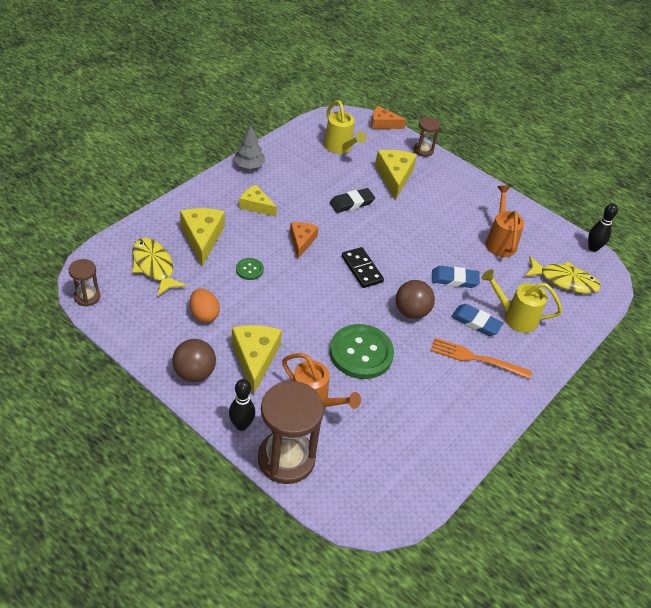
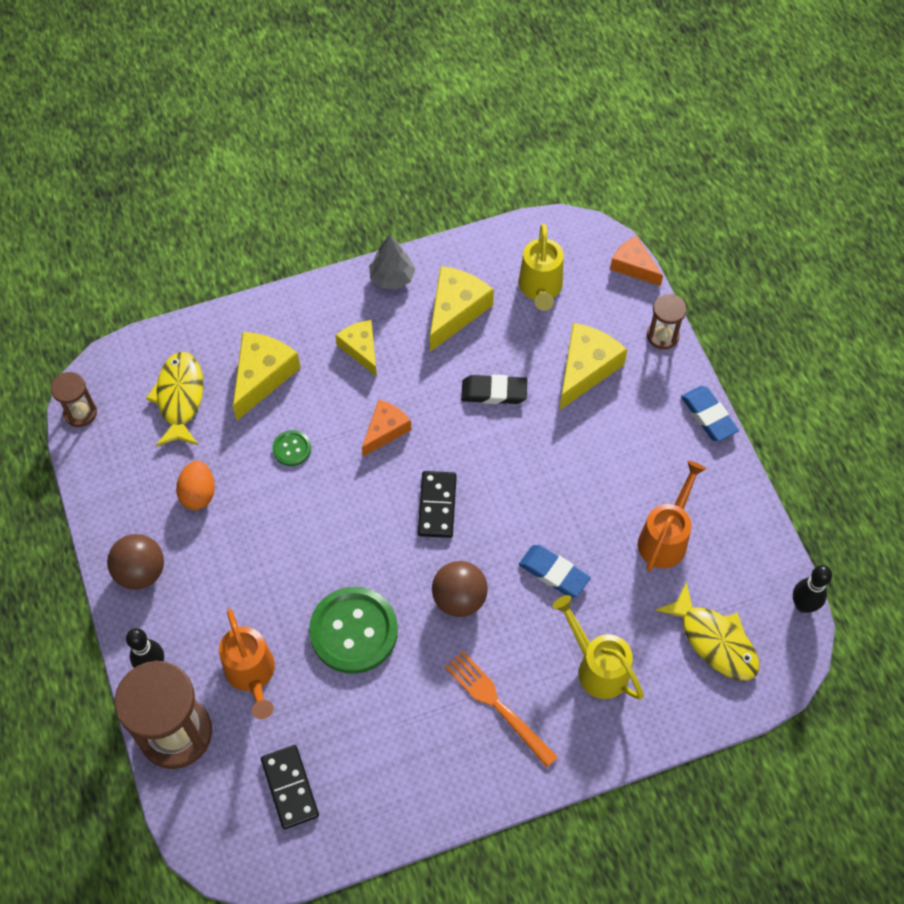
camera: 35 degrees right, 15 degrees up
(255, 358) = (221, 582): yellow cheese -> yellow cheese (455, 311)
(386, 458) = (290, 788): none -> black domino
(476, 322) = (536, 651): blue eraser -> blue eraser (708, 416)

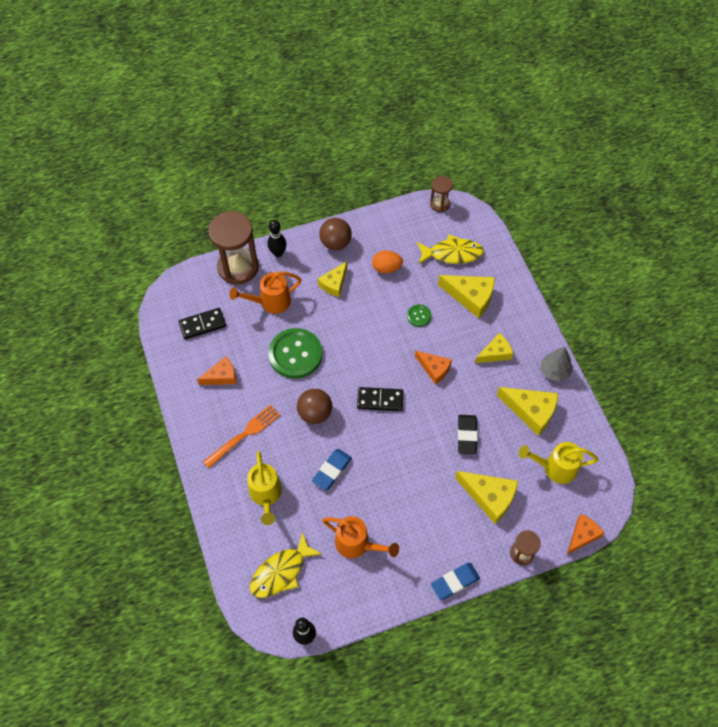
camera: 90 degrees right, 0 degrees up
(222, 573) = (334, 283): none -> yellow cheese
(391, 748) = (221, 376): none -> orange cheese
(597, 667) = (266, 495): yellow watering can -> yellow watering can turned 120 degrees clockwise

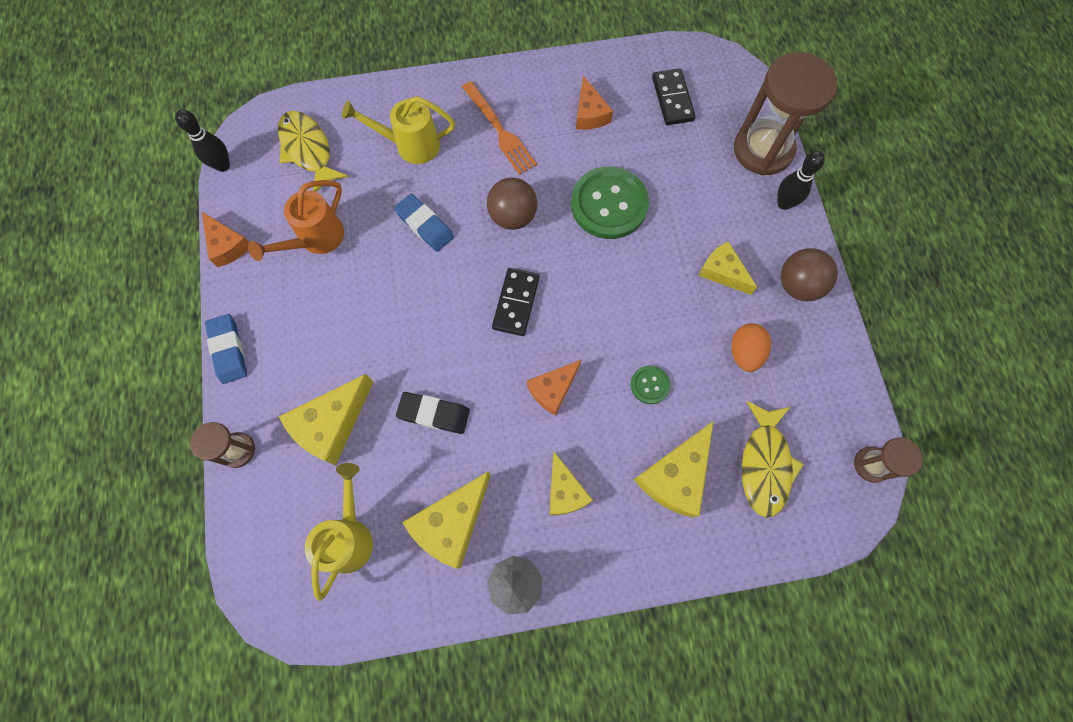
camera: 100 degrees right, 10 degrees up
(270, 302) = (699, 184): orange watering can -> none
(582, 535) = (234, 549): orange cheese -> orange cheese (227, 245)

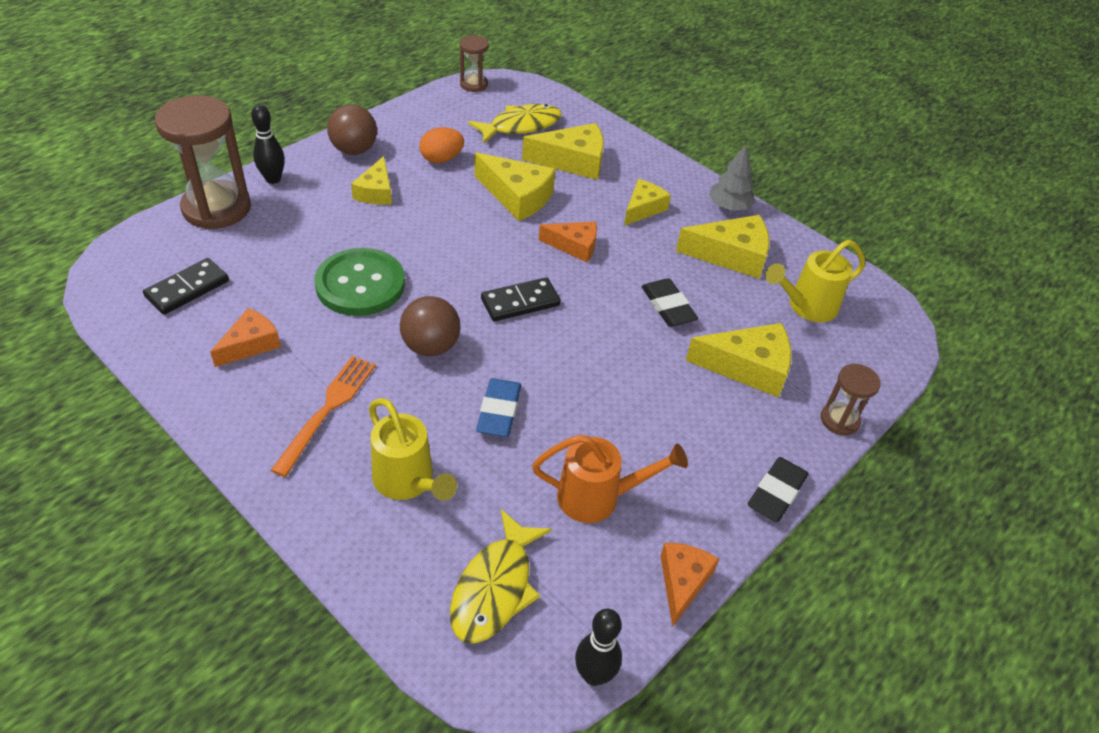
camera: 130 degrees left, 25 degrees down
(228, 350) = (776, 492): blue eraser -> black eraser
(650, 385) = (517, 197): green button -> yellow cheese

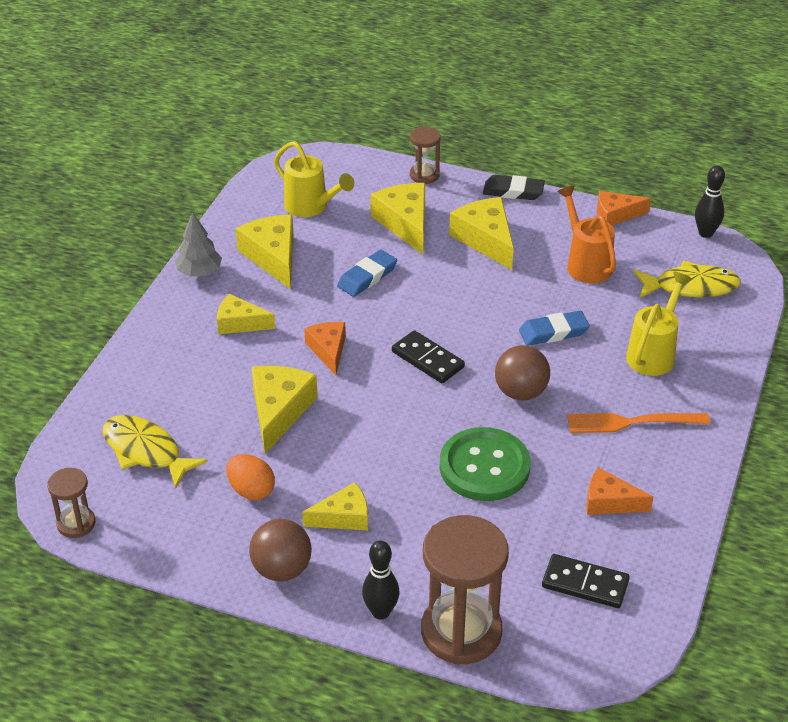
camera: 110 degrees left, 5 degrees down
(573, 161) = (190, 391): yellow cheese -> yellow cheese (486, 239)
(668, 306) = (367, 277): black eraser -> blue eraser

